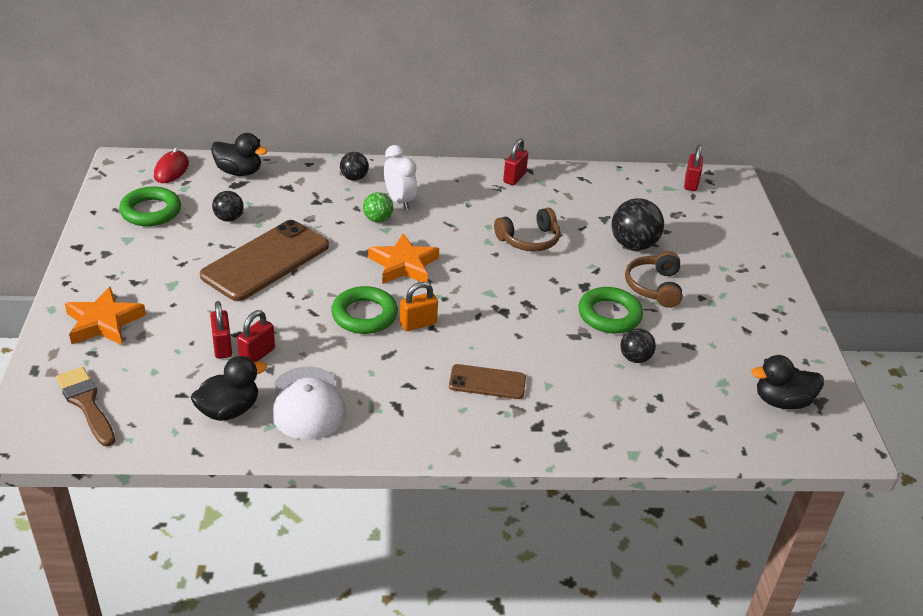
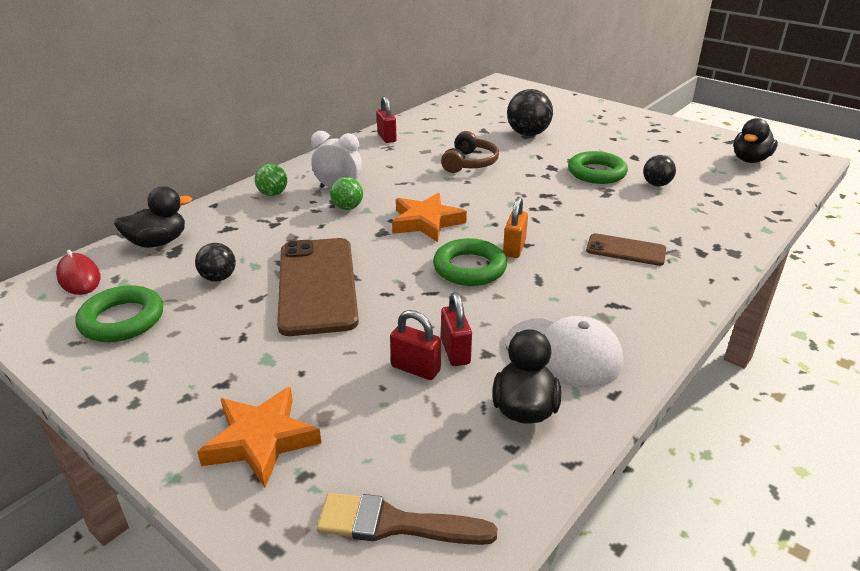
camera: 45 degrees left, 5 degrees down
(354, 178) = (273, 194): black ball -> green ball
(487, 382) = (625, 250): brown phone -> brown phone turned 60 degrees clockwise
(654, 287) = (583, 147): brown headphones -> none
(690, 183) = (488, 93): red padlock -> none

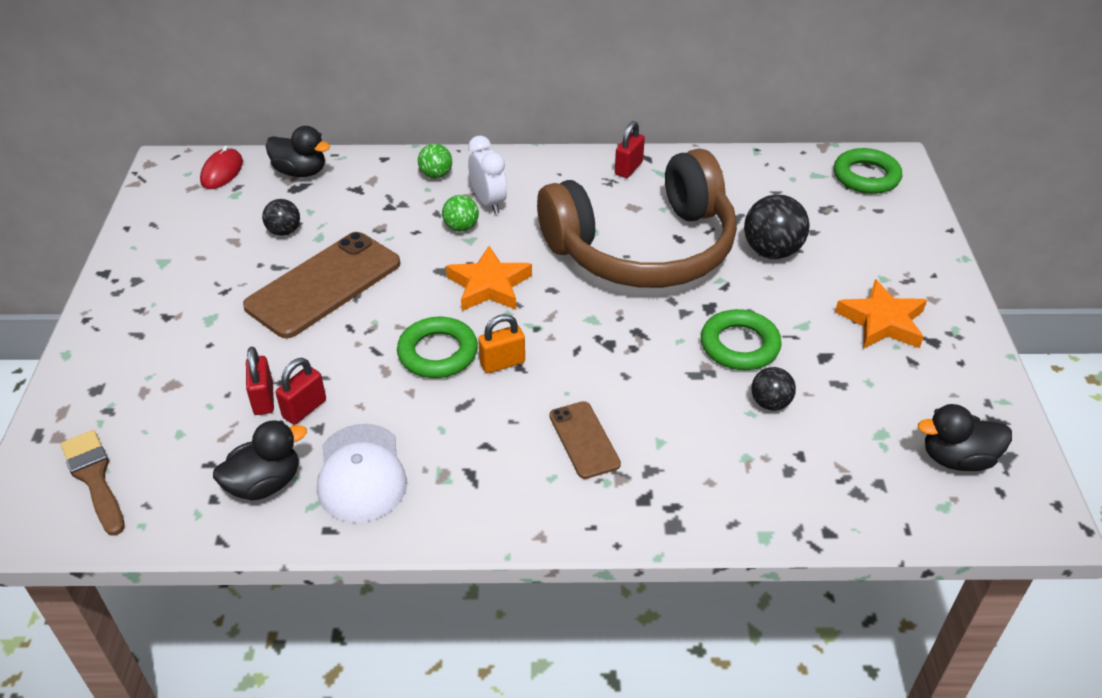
camera: 50 degrees right, 10 degrees up
(122, 320) = (193, 225): green ring -> green ring (866, 176)
(261, 440) = (125, 370): orange star -> orange star (882, 321)
(470, 163) = (643, 248): brown headphones -> brown headphones, size x2.44

